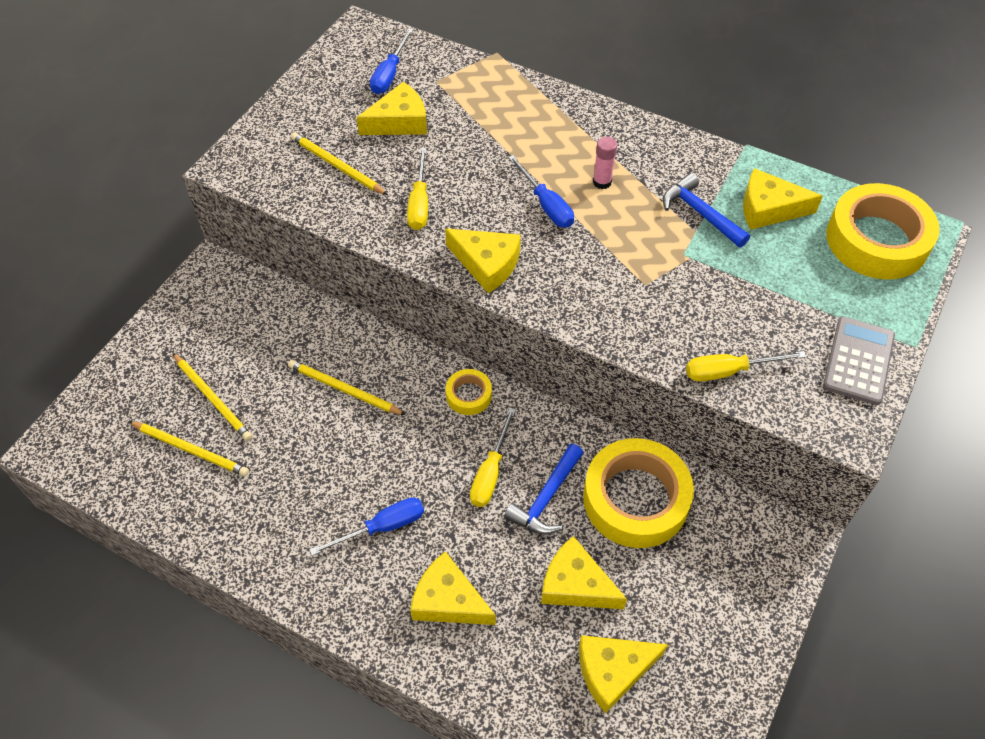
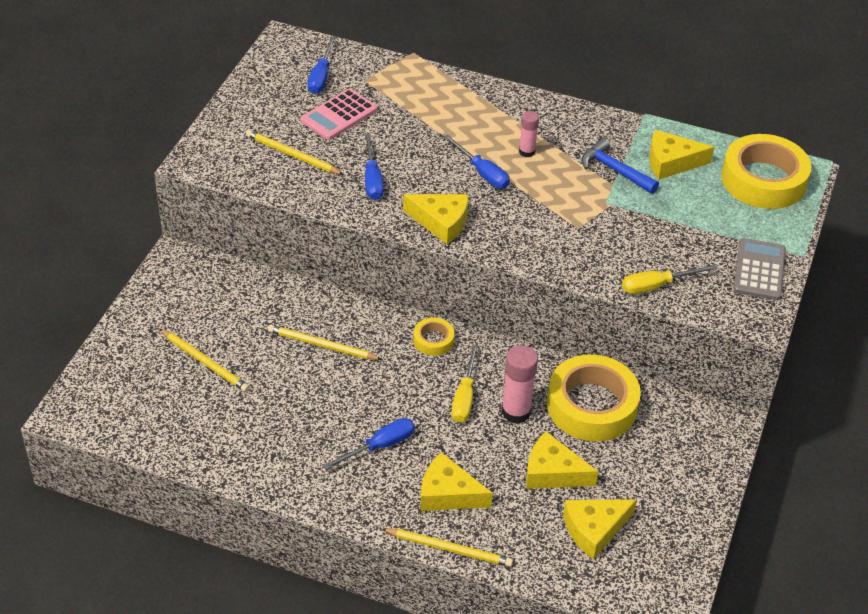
camera: 10 degrees left, 10 degrees down
(191, 450) = (196, 403): yellow pencil -> yellow pencil (449, 549)
(399, 121) = (339, 115): yellow cheese -> pink calculator
(419, 203) = (372, 179): yellow screwdriver -> blue screwdriver
(546, 498) = (516, 412): blue hammer -> pink glue stick

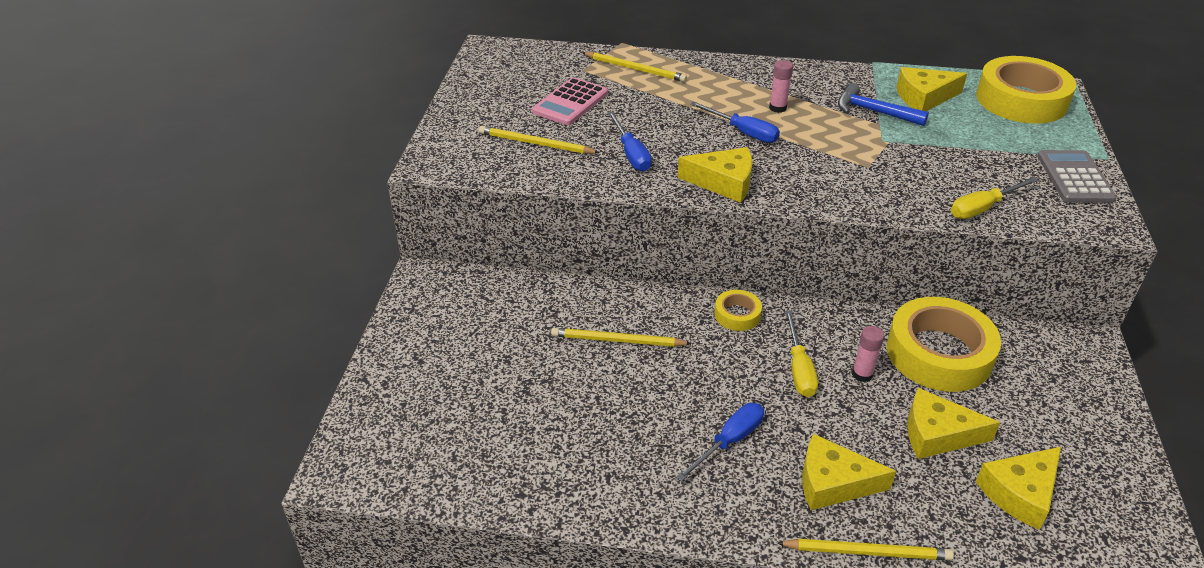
camera: 10 degrees left, 5 degrees down
(205, 362) = (490, 382): yellow pencil -> yellow pencil (635, 69)
(321, 77) = (537, 73): blue screwdriver -> none
(516, 412) = (862, 374): pink glue stick -> pink glue stick, size x0.60

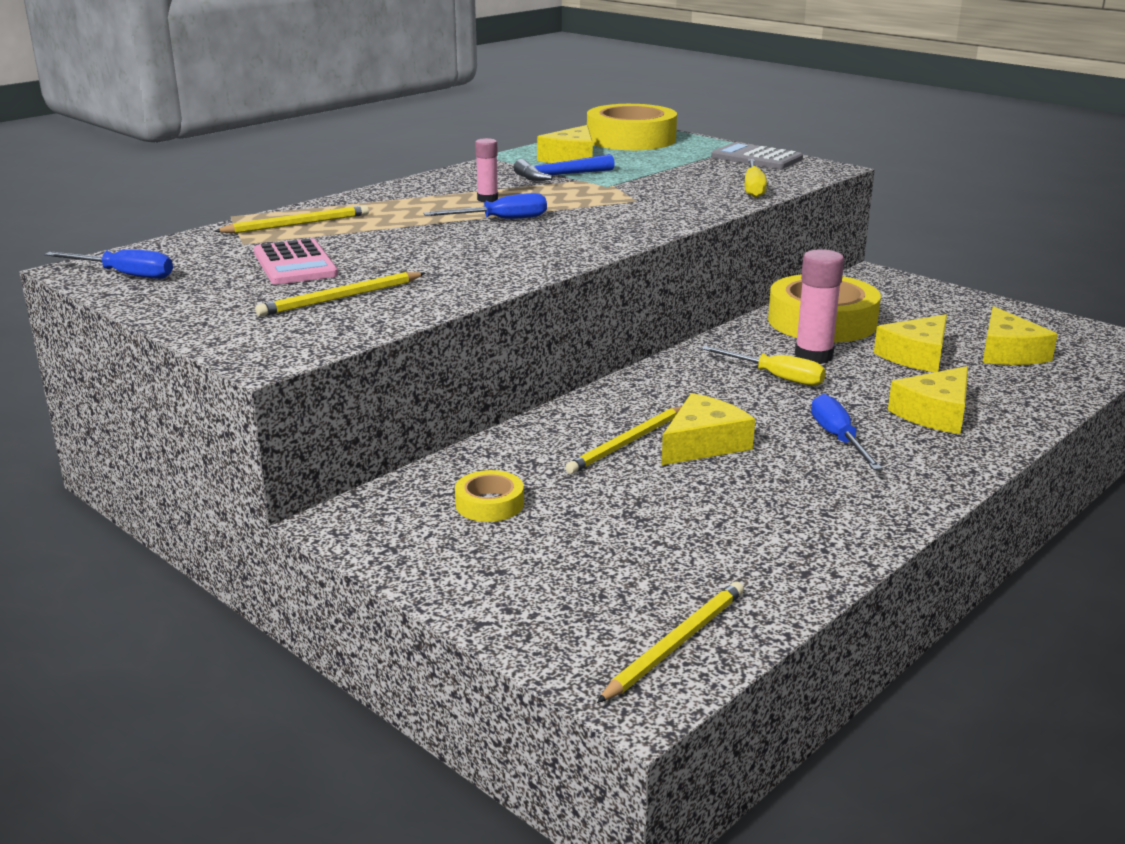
camera: 55 degrees left, 15 degrees down
(631, 154) = (449, 266): blue screwdriver -> blue screwdriver (125, 275)
(723, 182) = (569, 247): yellow cheese -> yellow cheese (703, 444)
(737, 314) = (667, 376): yellow tape -> yellow tape (489, 504)
(862, 374) = (813, 356): pink glue stick -> pink glue stick, size x1.67
(867, 552) = (1028, 428): yellow pencil -> yellow pencil (676, 644)

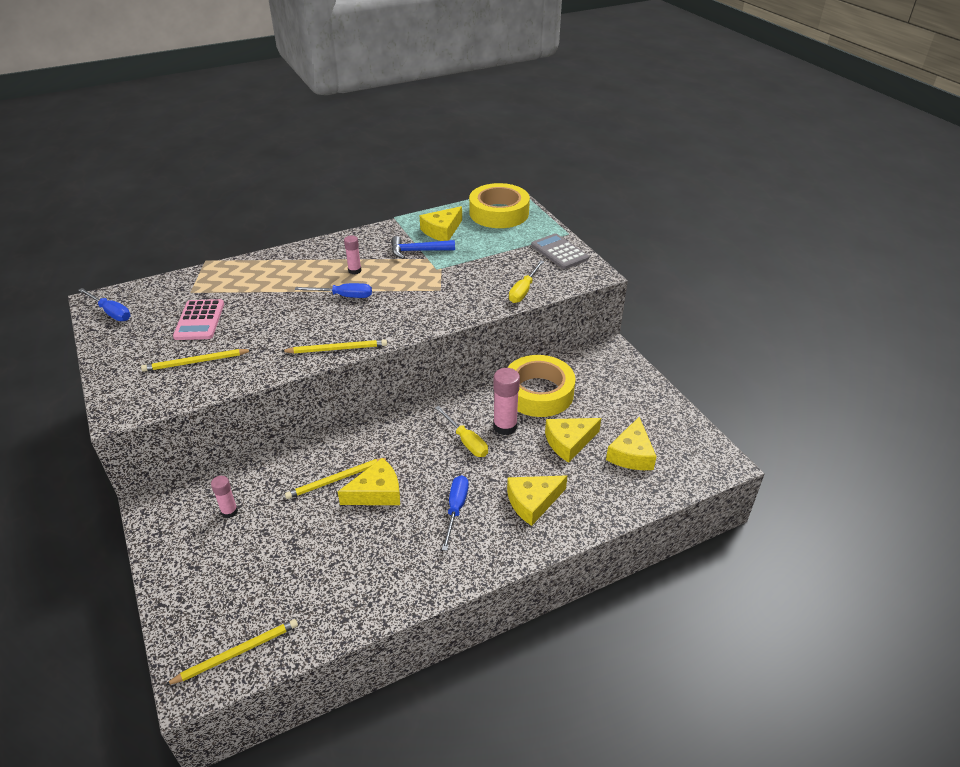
camera: 20 degrees right, 15 degrees up
(297, 224) = (231, 277): yellow pencil -> yellow pencil (337, 349)
(489, 504) = (229, 511): yellow tape -> pink glue stick

